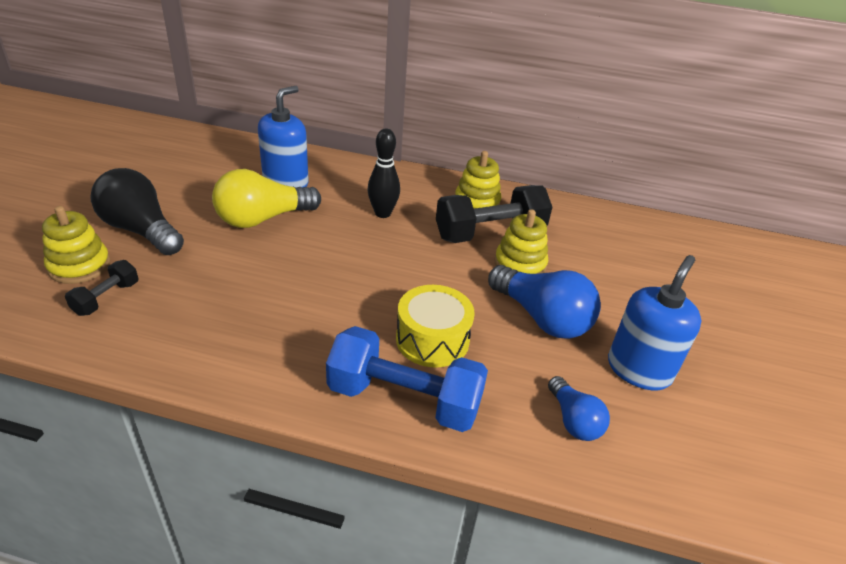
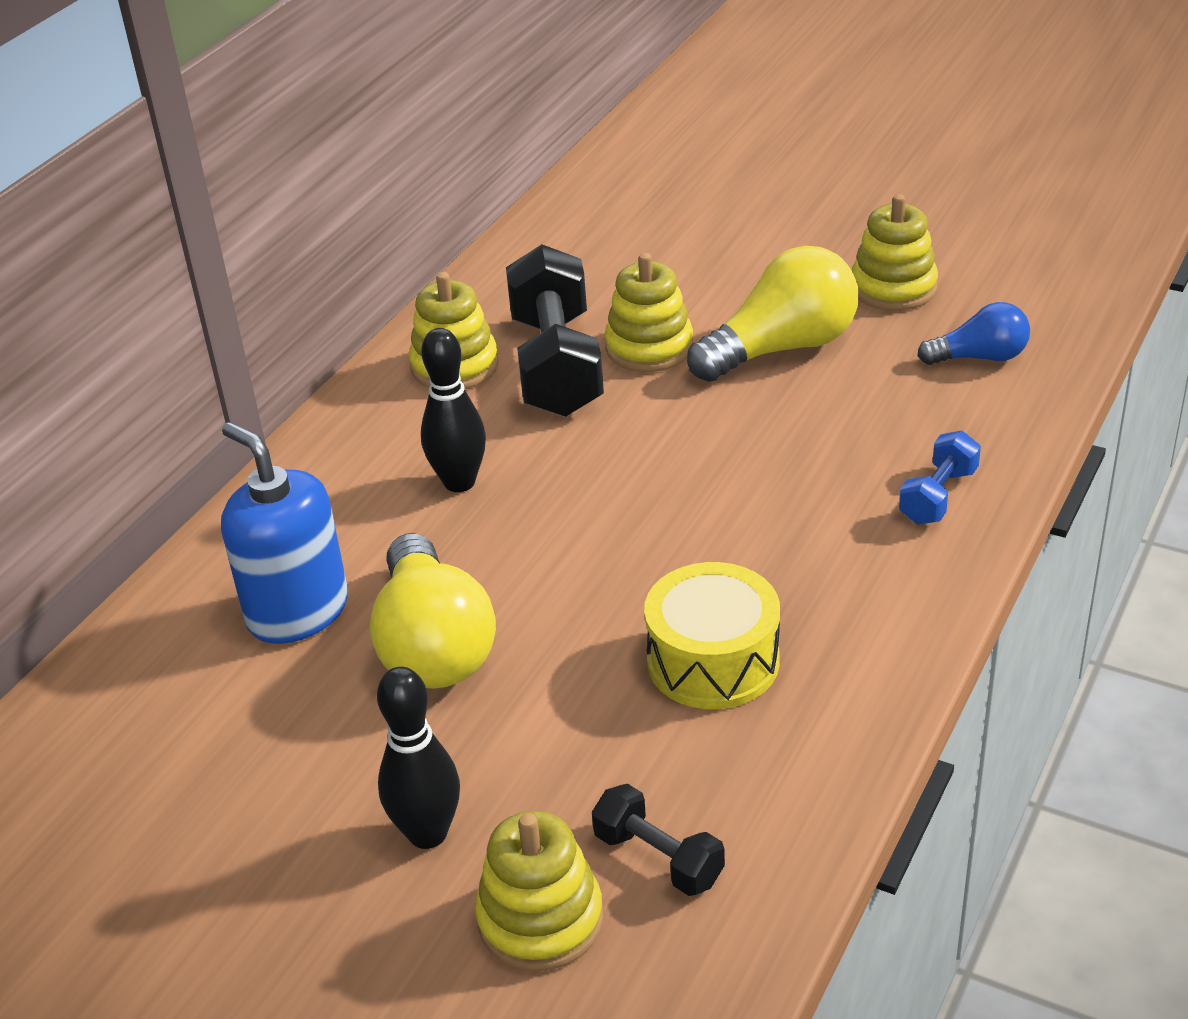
camera: 70 degrees left, 0 degrees up
(141, 230) = (428, 833): black light bulb -> black bowling pin
(404, 399) = (938, 496): blue dumbbell -> blue dumbbell, size x0.50
(432, 339) = (818, 458): yellow drum -> yellow drum (713, 661)
(541, 318) = (781, 348): blue light bulb -> yellow light bulb
(639, 369) = (893, 288): blue soap dispenser -> yellow stacking toy

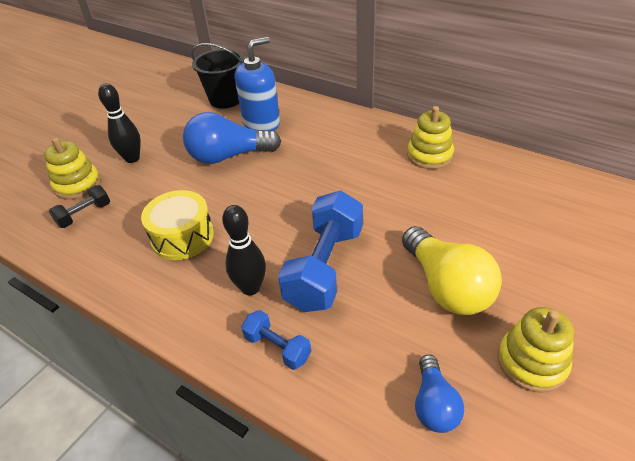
camera: 95 degrees right, 5 degrees up
(159, 703) = (226, 99): none -> black bucket
(433, 644) = (229, 156): yellow light bulb -> blue light bulb
(459, 482) = (334, 160): black bowling pin -> black bowling pin (251, 288)
(557, 365) = (429, 189): black dumbbell -> none
(649, 347) = (447, 225): yellow stacking toy -> none
(764, 466) = (324, 267): none -> blue dumbbell

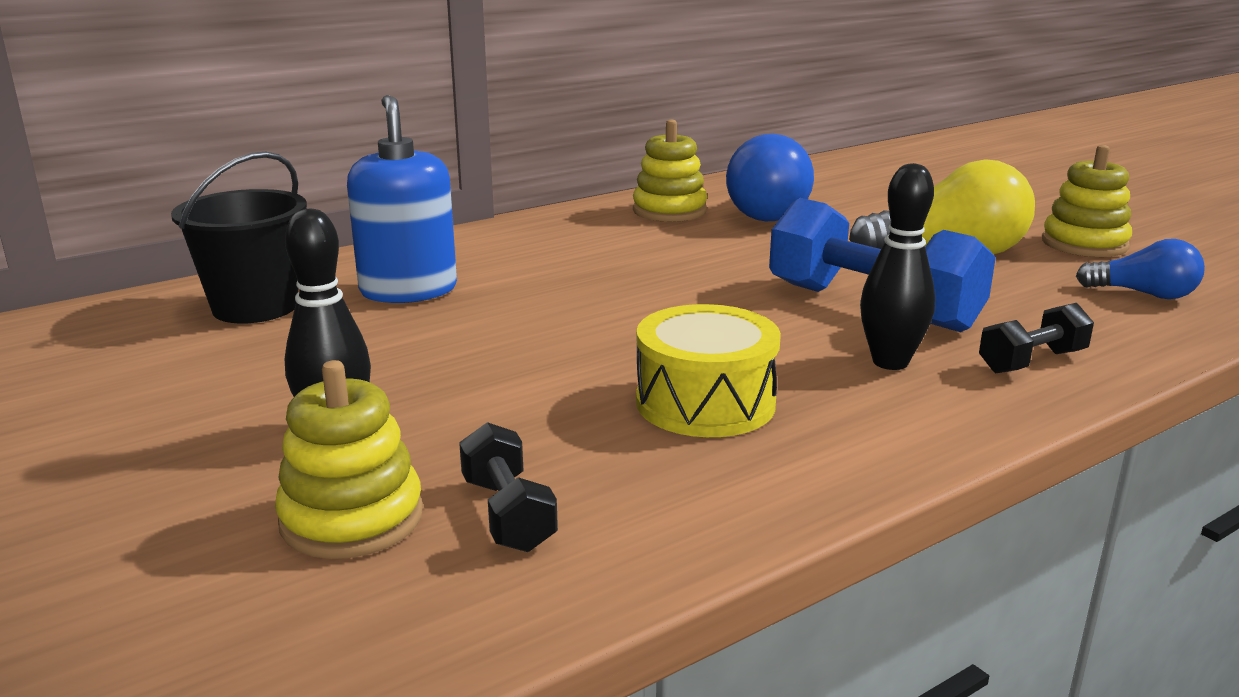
camera: 70 degrees left, 20 degrees down
(229, 156) = (482, 331): blue light bulb -> blue light bulb (769, 211)
(277, 347) = (1032, 361): blue dumbbell -> black dumbbell

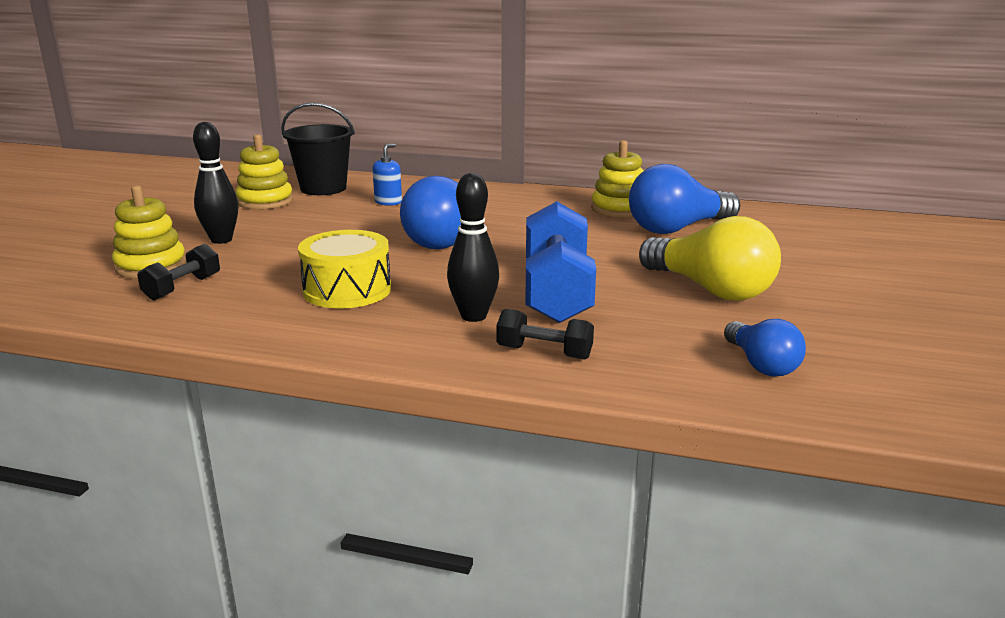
camera: 50 degrees right, 0 degrees up
(408, 290) = (388, 202): blue soap dispenser -> blue soap dispenser, size x0.51
(608, 306) = (438, 239): none -> blue light bulb
(1084, 244) = (840, 325): yellow stacking toy -> yellow stacking toy (265, 201)

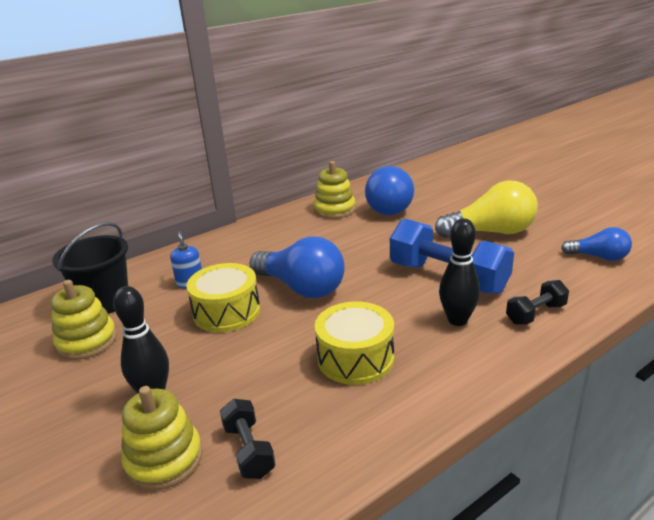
camera: 50 degrees left, 5 degrees up
(360, 226) = (227, 312): none -> yellow drum

